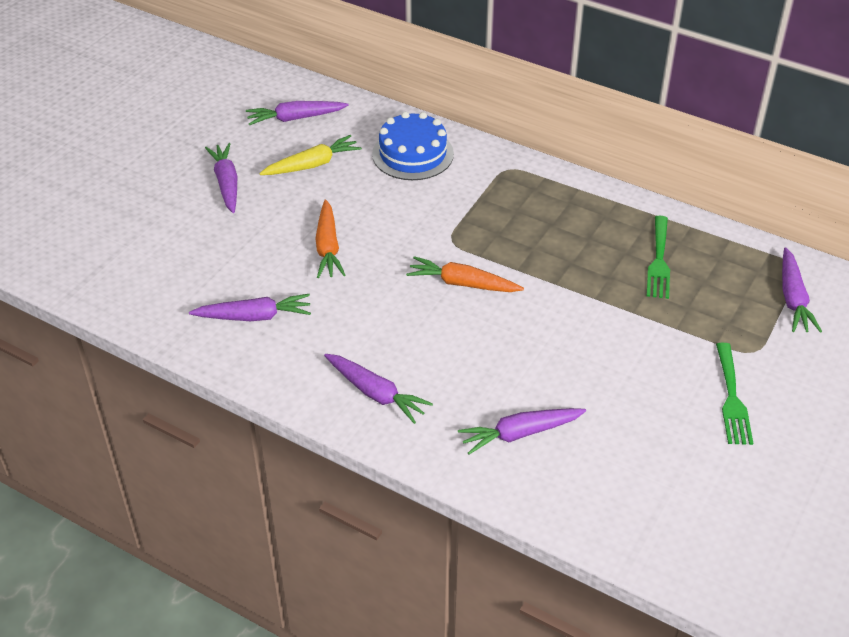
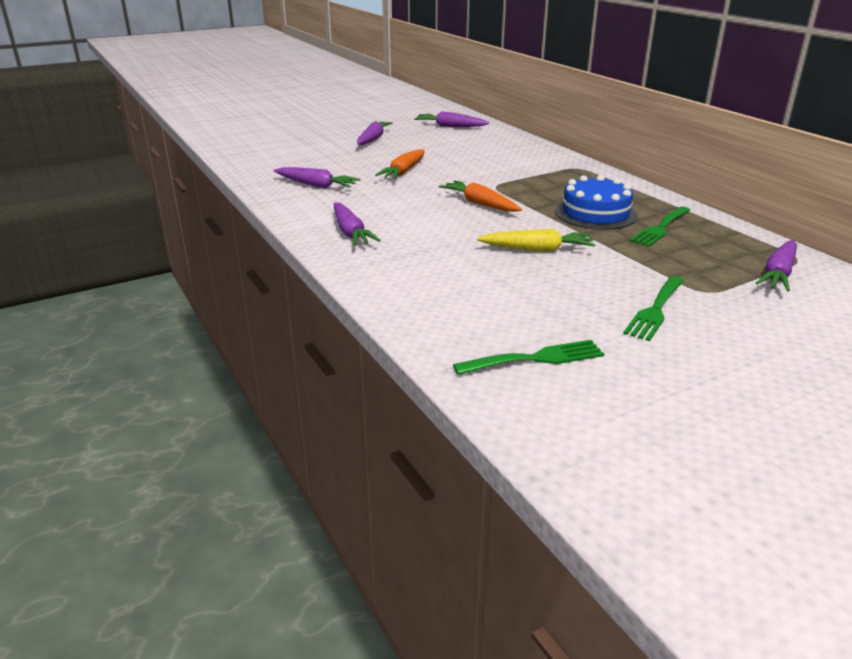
camera: 30 degrees right, 15 degrees down
(312, 165) = (437, 142): yellow carrot -> yellow carrot (537, 249)
(412, 154) = (512, 151): blue cake -> blue cake (595, 213)
(520, 434) = (435, 277): purple carrot -> none
(686, 510) = (535, 358): none -> green fork

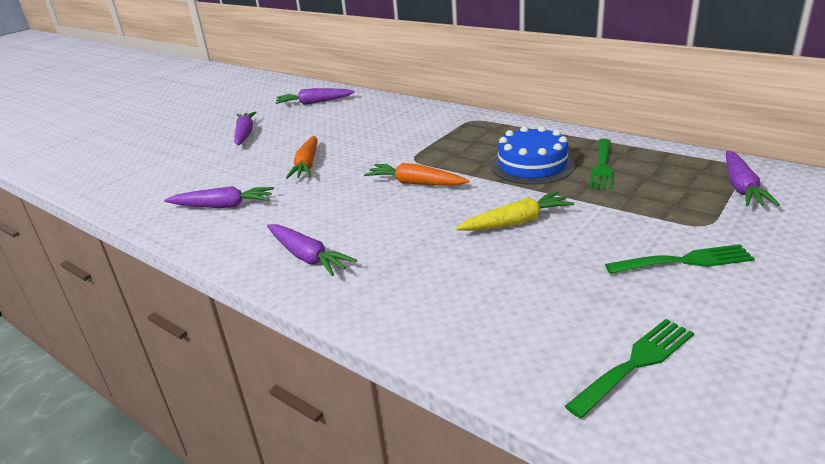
camera: 20 degrees left, 0 degrees up
(655, 310) = (685, 261): green fork -> green fork turned 105 degrees counterclockwise

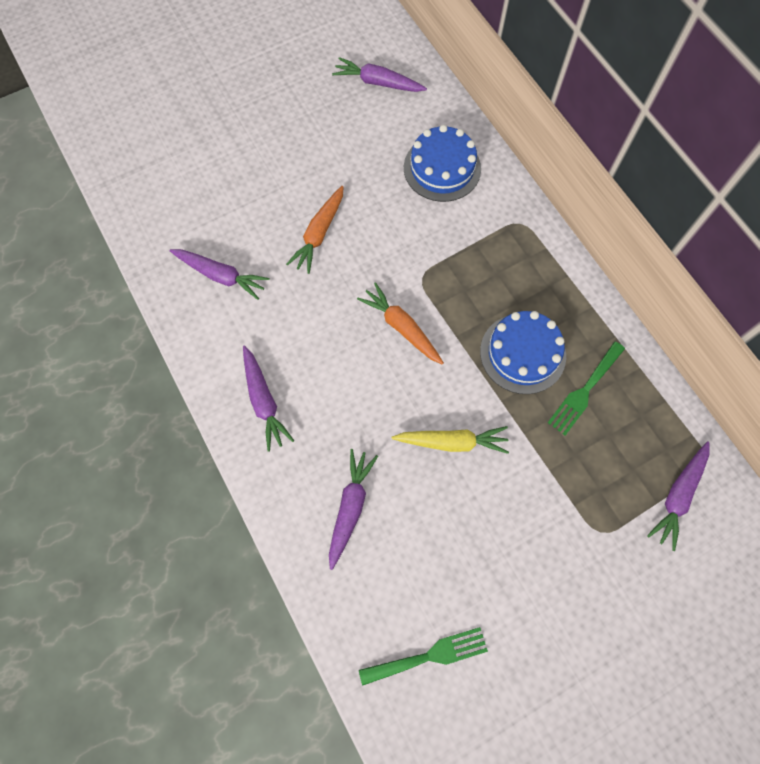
camera: 20 degrees right, 40 degrees up
(245, 134) = (282, 128): purple carrot -> purple carrot (350, 507)
(391, 117) = (442, 168): none -> blue cake
(685, 261) = (546, 569): green fork -> none

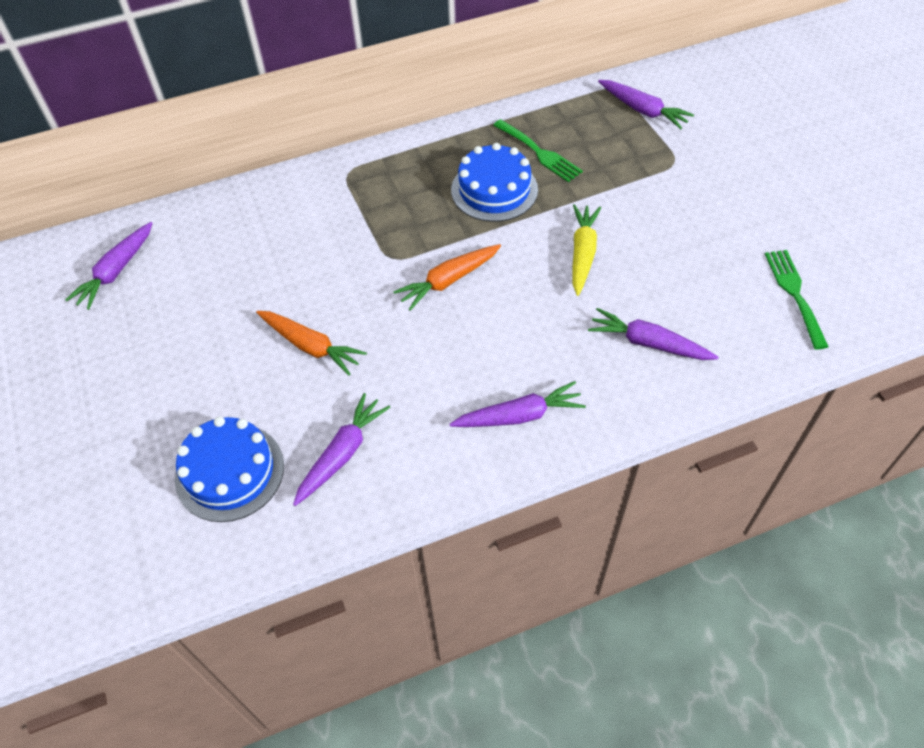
camera: 80 degrees left, 15 degrees down
(442, 168) = (259, 226): blue cake -> blue cake (230, 472)

